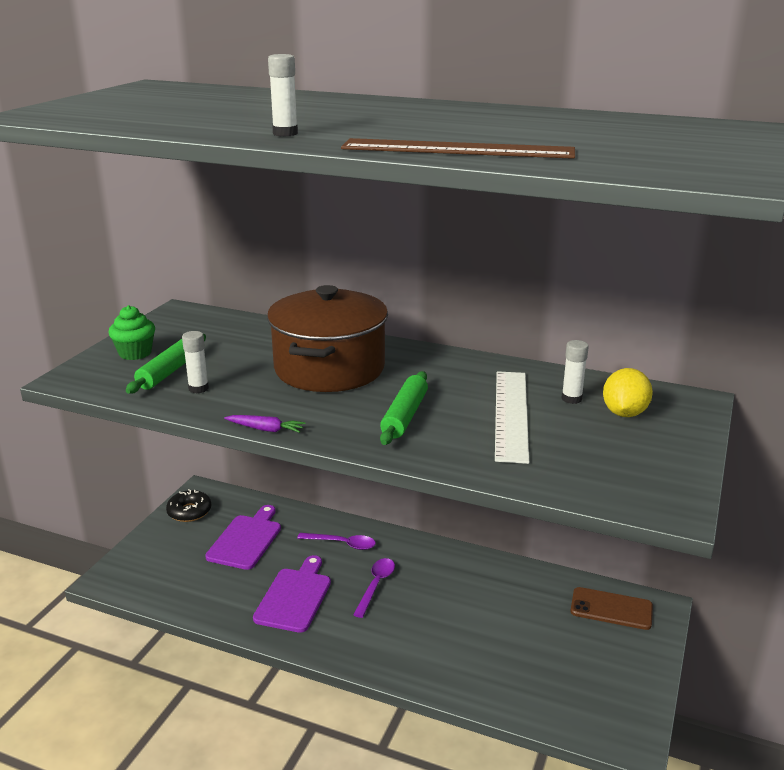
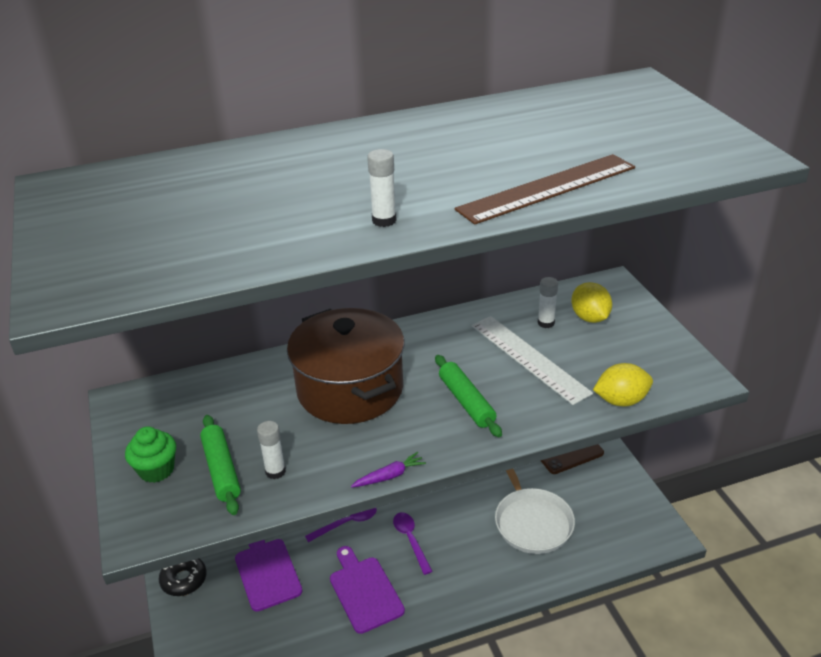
camera: 40 degrees left, 10 degrees up
(500, 638) = (531, 522): none -> white pan
(549, 481) = (621, 400): none -> yellow lemon

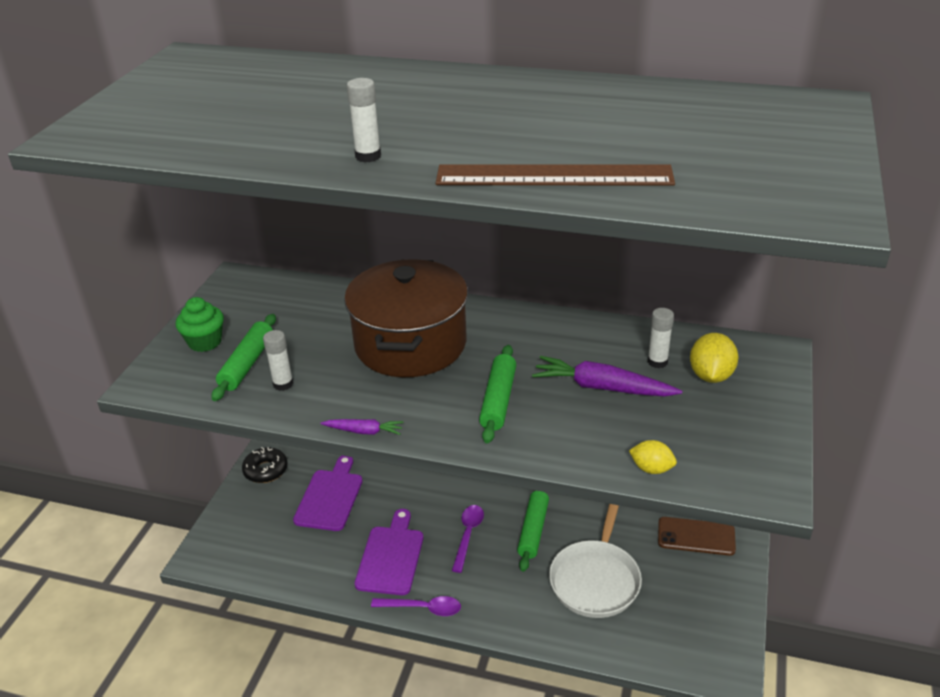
camera: 35 degrees right, 0 degrees up
(347, 523) = (427, 491): purple spoon -> purple spoon (423, 608)
(456, 509) = (533, 530): none -> green rolling pin
(529, 358) = (602, 387): white ruler -> purple carrot
(621, 400) = (651, 469): yellow lemon -> yellow lemon, size x0.64

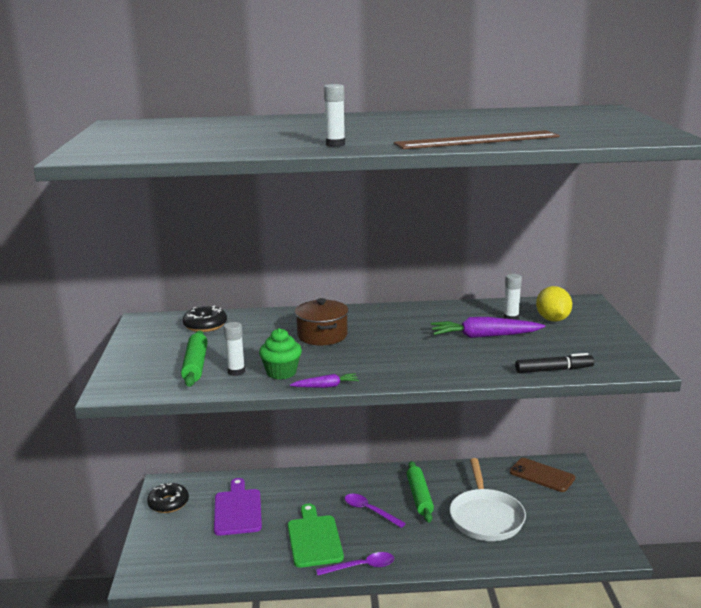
camera: 20 degrees left, 15 degrees down
(205, 342) = (147, 359): green cupcake -> green cupcake (281, 372)
(294, 300) = (205, 325): none -> black donut
(391, 557) = (314, 539): purple cutting board -> green cutting board
(410, 344) = (322, 335): brown pot -> brown pot, size x0.55
(468, 535) = (369, 511): purple spoon -> purple spoon turned 45 degrees counterclockwise
(498, 400) = (415, 354): green rolling pin -> none
(651, 469) = (554, 370): yellow lemon -> black marker
(696, 536) = (542, 475): brown phone -> brown phone turned 45 degrees clockwise

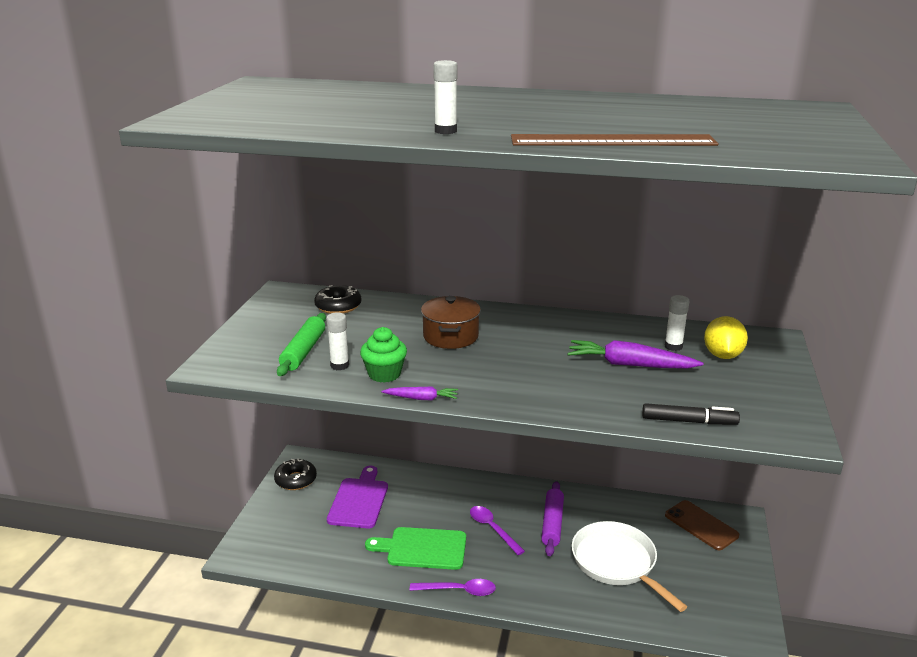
camera: 15 degrees right, 5 degrees up
(314, 539) = (423, 548): green cutting board -> green cutting board turned 90 degrees counterclockwise
(419, 497) = (552, 523): green rolling pin -> purple rolling pin
(486, 517) = (616, 562): white pan -> white pan turned 135 degrees clockwise

